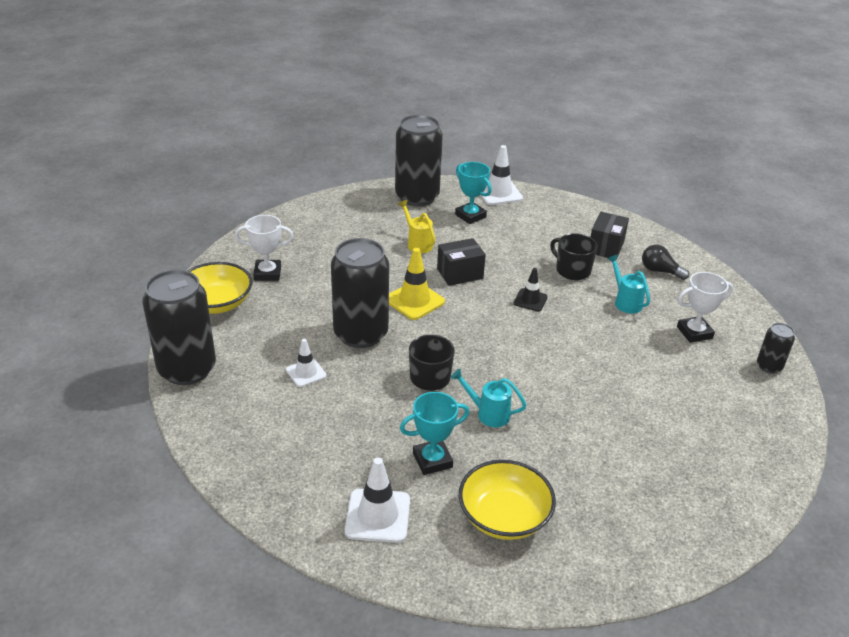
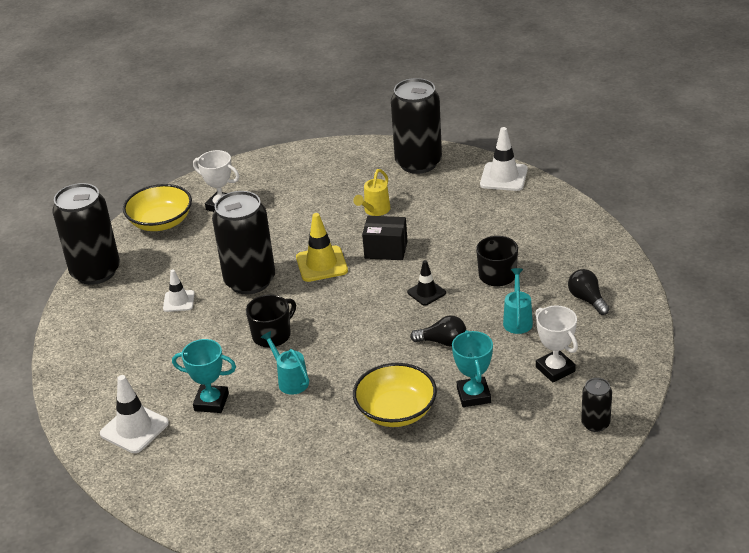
camera: 35 degrees right, 0 degrees up
(418, 243) = (375, 210): yellow watering can -> yellow watering can turned 150 degrees counterclockwise
(470, 216) = (452, 194): turquoise trophy -> turquoise trophy (473, 395)
(504, 516) = (225, 463): yellow bowl -> yellow bowl (396, 411)
(585, 337) = (442, 342): none -> black light bulb
(606, 247) = (556, 260): black box -> none
(694, 332) = (555, 369): white trophy -> white trophy turned 45 degrees clockwise

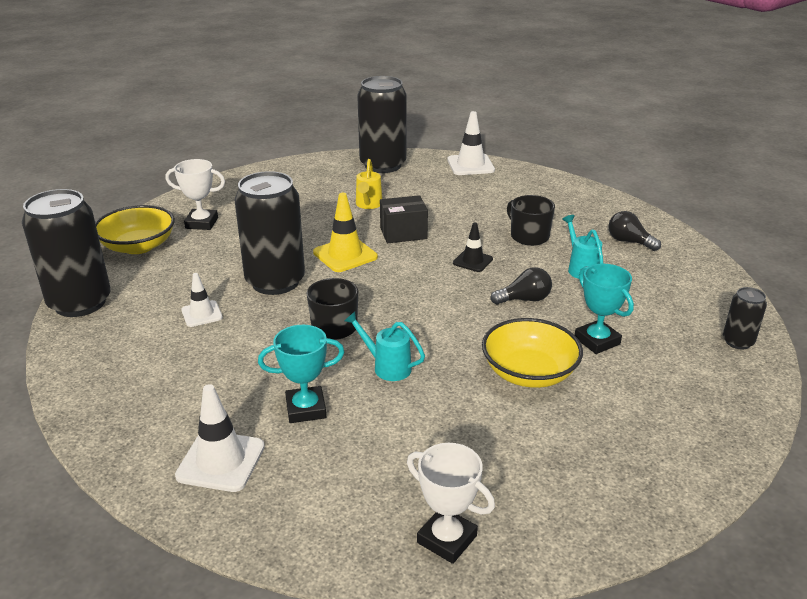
camera: 25 degrees left, 5 degrees down
(555, 369) = (654, 302): white trophy -> white trophy (447, 539)

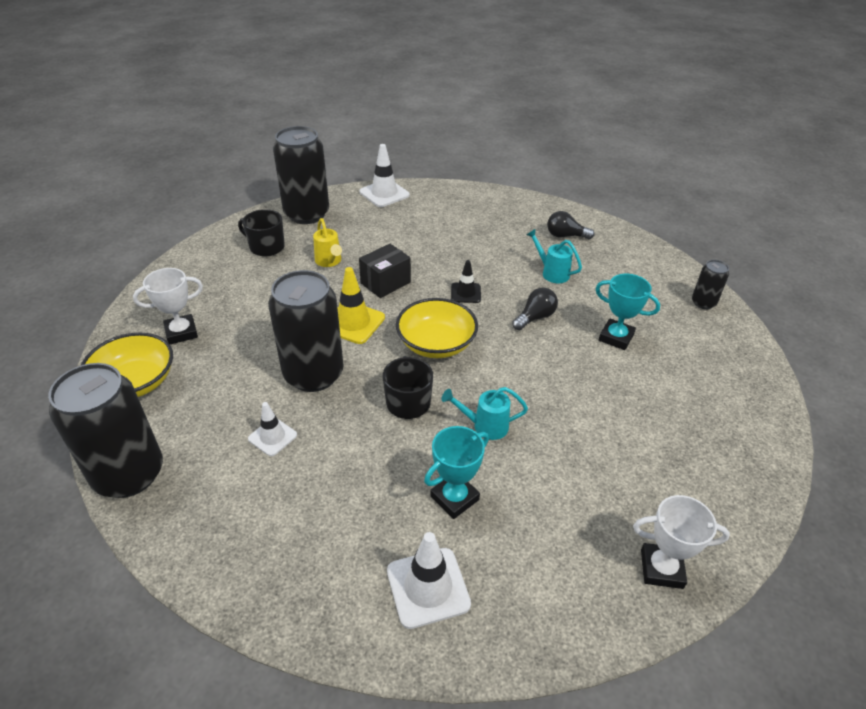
camera: 30 degrees left, 10 degrees up
(528, 236) = (489, 254): black mug -> black mug (266, 247)
(529, 373) = (594, 386): yellow bowl -> yellow bowl (436, 344)

